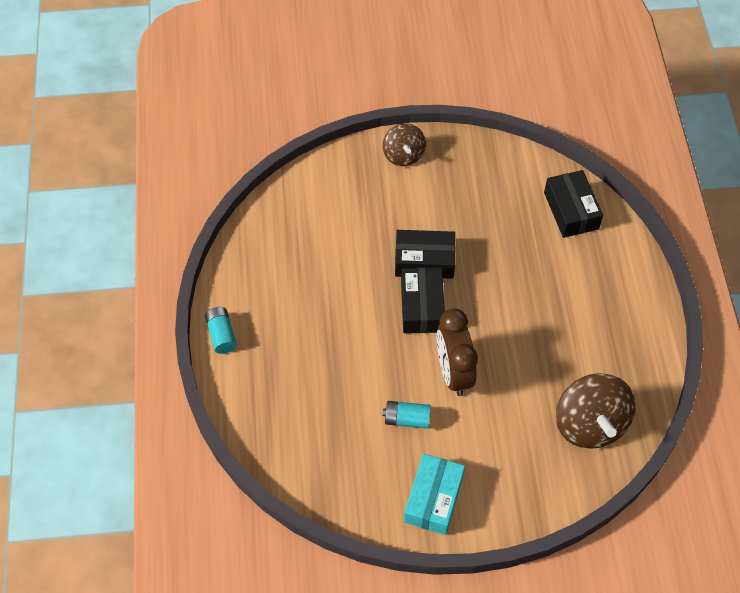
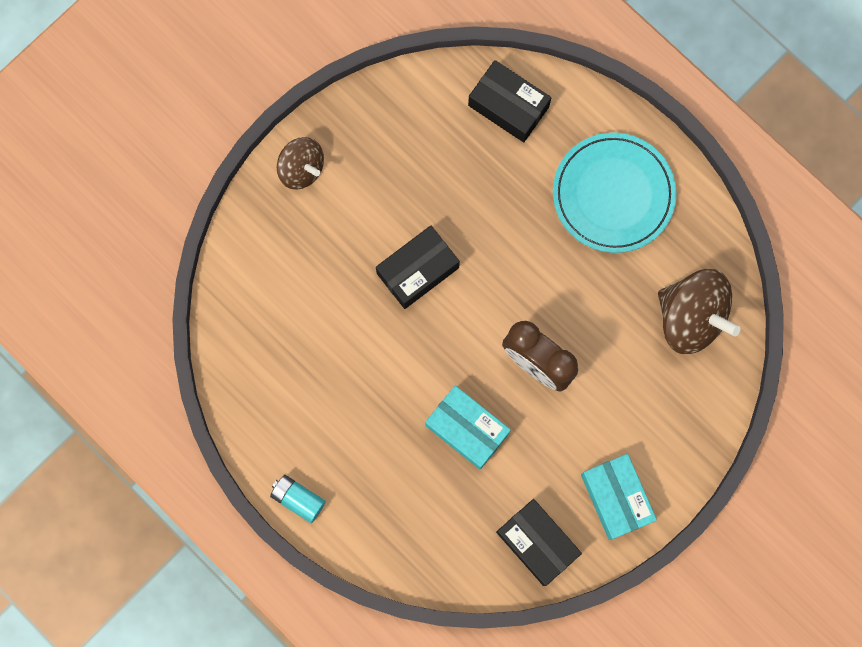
camera: 40 degrees left, 20 degrees up
(370, 376) = (467, 429): none -> turquoise box
(407, 419) = (533, 443): turquoise battery -> none
(422, 307) = (455, 320): black box -> black box (537, 543)
(599, 309) = (613, 194): none -> turquoise plate

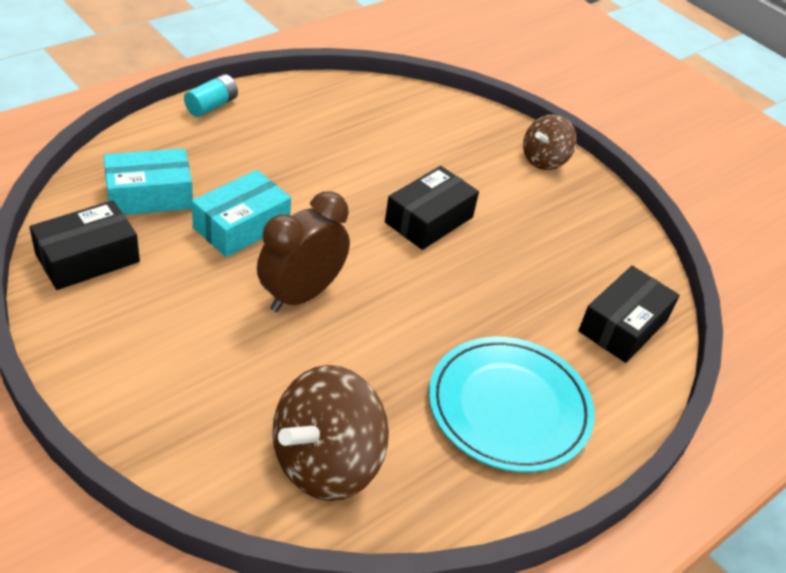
camera: 90 degrees right, 35 degrees down
(418, 270) = (429, 220): black box -> black box turned 75 degrees clockwise
(616, 498) = (109, 337): turquoise box -> turquoise box (149, 195)

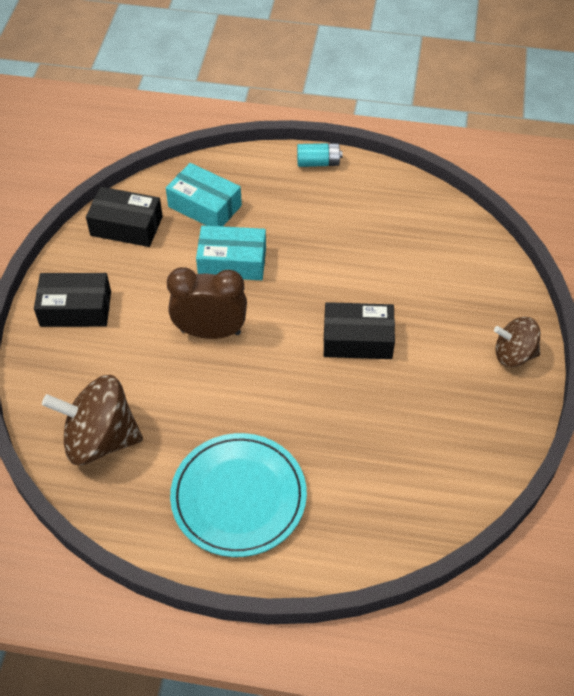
camera: 55 degrees right, 10 degrees up
(623, 325) = (391, 513): black box -> black box (76, 309)

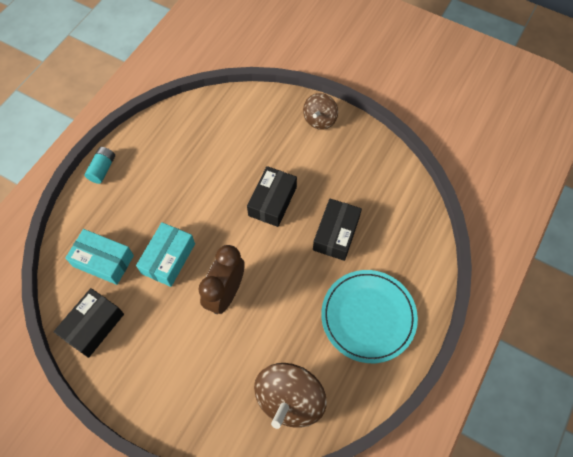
camera: 70 degrees left, 10 degrees up
(76, 309) = (160, 388): black box -> black box (336, 234)
(204, 206) = (103, 261): turquoise box -> turquoise box turned 60 degrees clockwise

